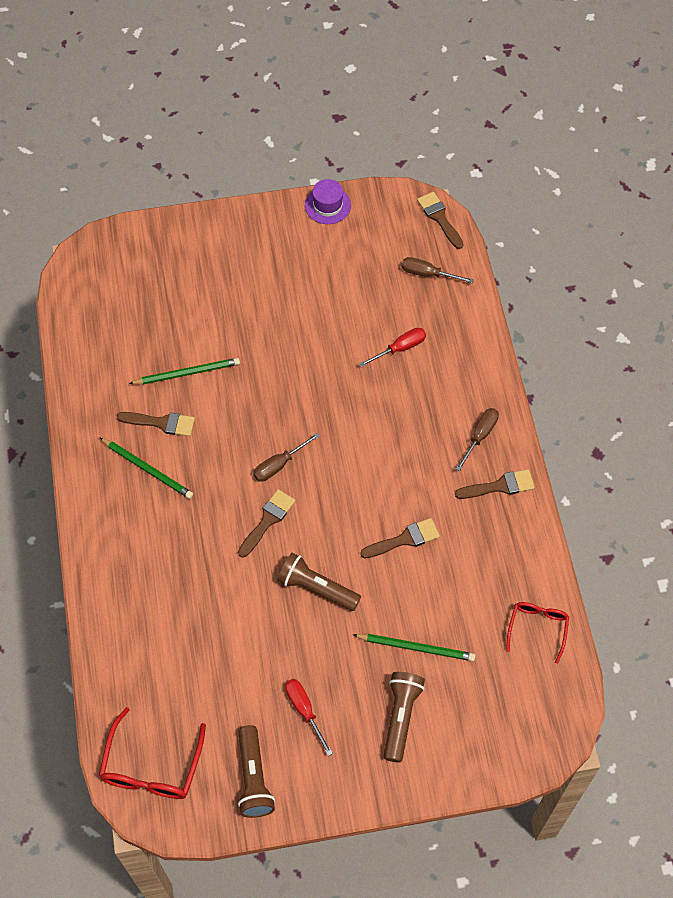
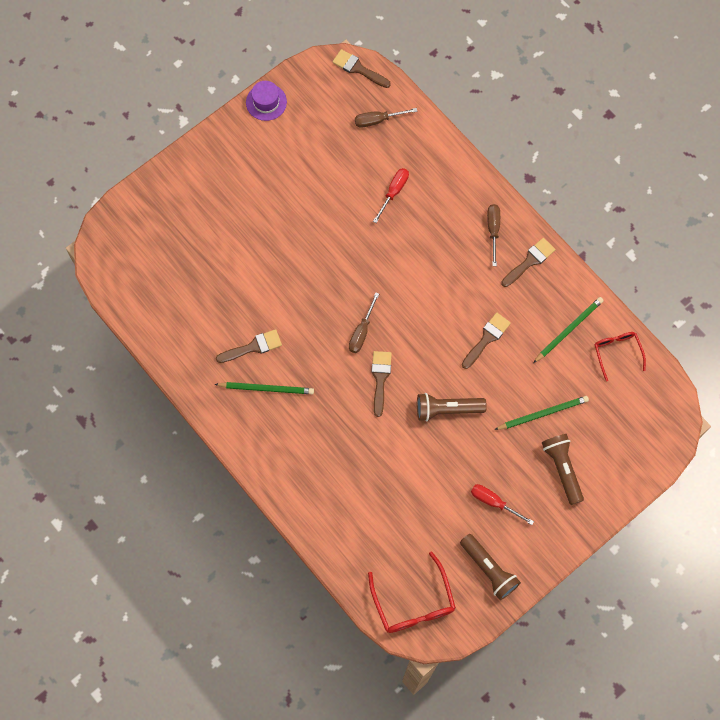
camera: 30 degrees left, 10 degrees up
(187, 373) = (246, 297): green pencil -> green pencil (568, 330)

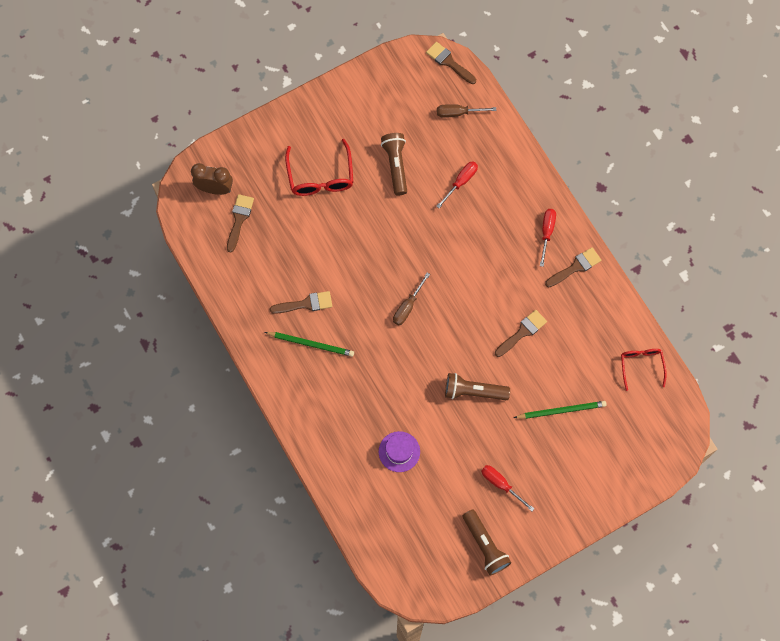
camera: 10 degrees right, 0 degrees up
(134, 241) = (215, 189): none -> brown clock
(266, 102) = (358, 80): purple hat -> purple hat (399, 451)
(380, 378) = (417, 352): brown brush -> brown brush (239, 219)
(413, 602) = (410, 563): red glasses -> red glasses (320, 176)
(493, 230) = (546, 232): brown screwdriver -> red screwdriver
(562, 469) = (570, 465): brown flashlight -> brown flashlight (396, 166)
(568, 330) = (600, 337): green pencil -> none

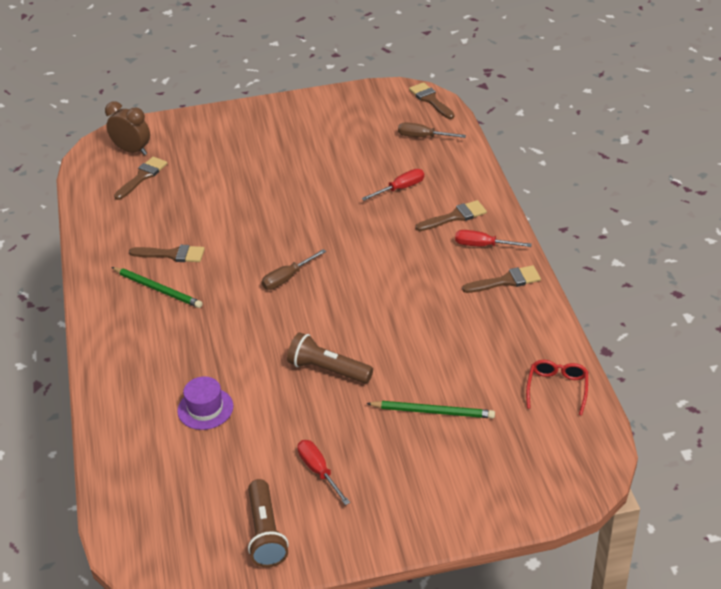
camera: 20 degrees right, 30 degrees down
(320, 176) = (248, 159): red glasses -> none
(396, 166) = (334, 165): brown flashlight -> none
(522, 332) = (415, 326): brown brush -> brown brush (455, 217)
(546, 232) = (483, 245): red screwdriver -> red screwdriver turned 105 degrees counterclockwise

